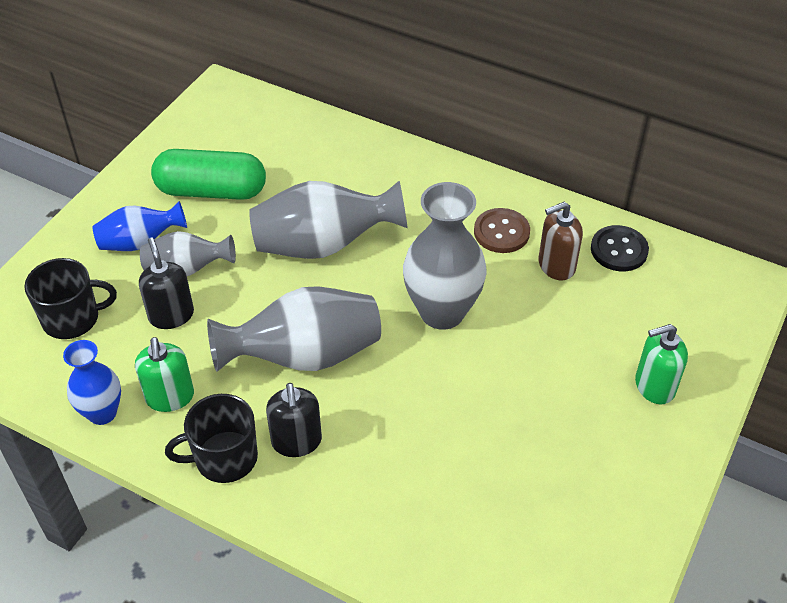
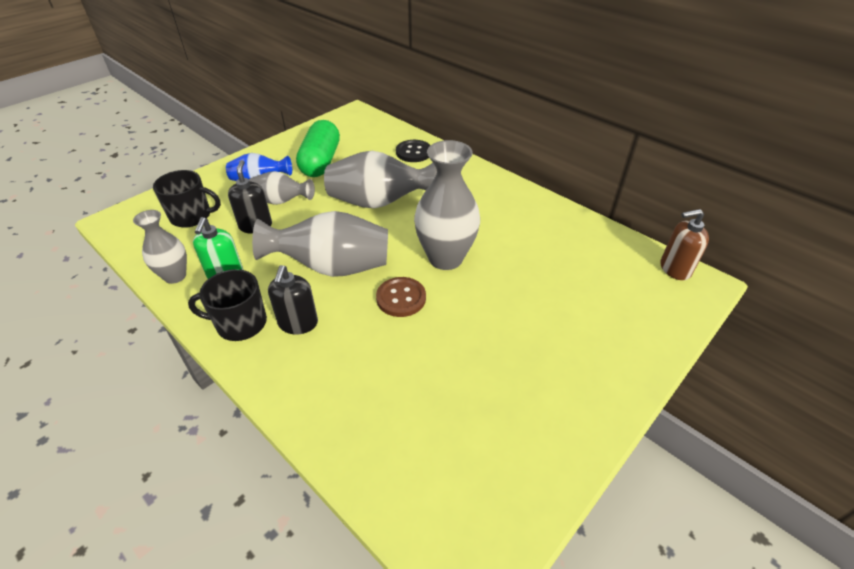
camera: 15 degrees right, 5 degrees down
(102, 413) = (175, 276): blue vase -> grey vase
(211, 191) = (321, 162): green capsule -> green capsule turned 75 degrees clockwise
(501, 232) = (509, 216): brown button -> brown button (401, 298)
(556, 266) = (543, 244): brown soap dispenser -> brown soap dispenser (674, 269)
(619, 250) = (596, 242): black button -> black button (413, 152)
(654, 386) = (600, 343): green soap dispenser -> none

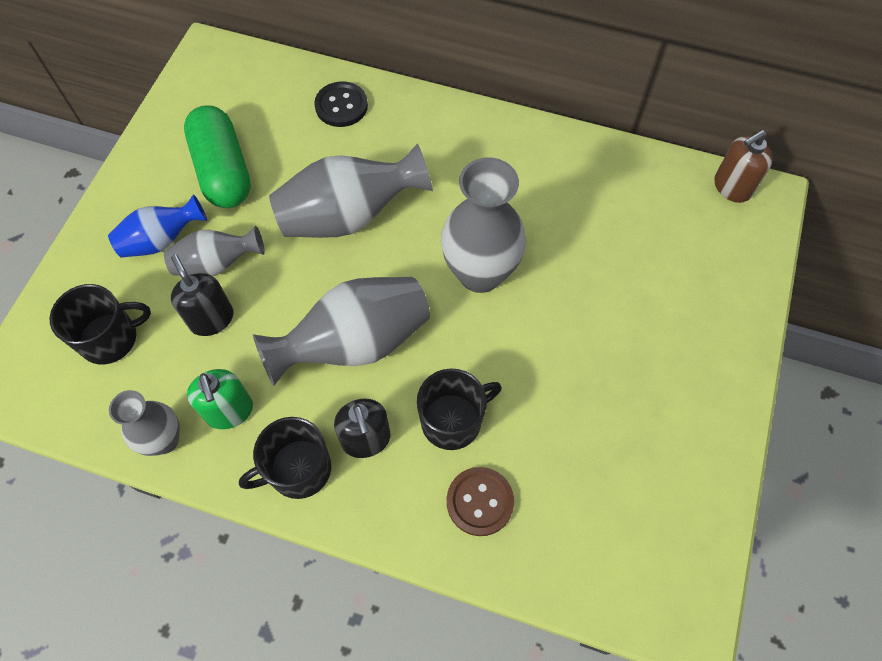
camera: 25 degrees left, 20 degrees up
(366, 335) = (453, 420): none -> black mug
(401, 298) = (461, 353): brown button -> brown button (480, 502)

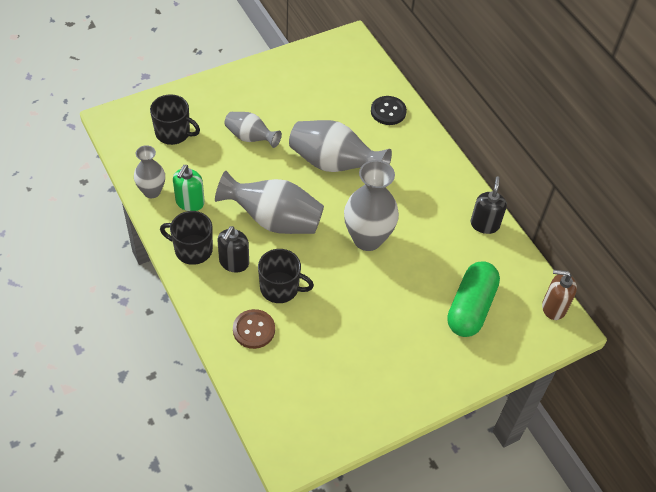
camera: 40 degrees right, 10 degrees down
(162, 240) = (238, 109): blue vase -> none
(211, 319) = (223, 159): black soap dispenser -> black soap dispenser (484, 224)
(223, 171) = (298, 99): green capsule -> green capsule (470, 307)

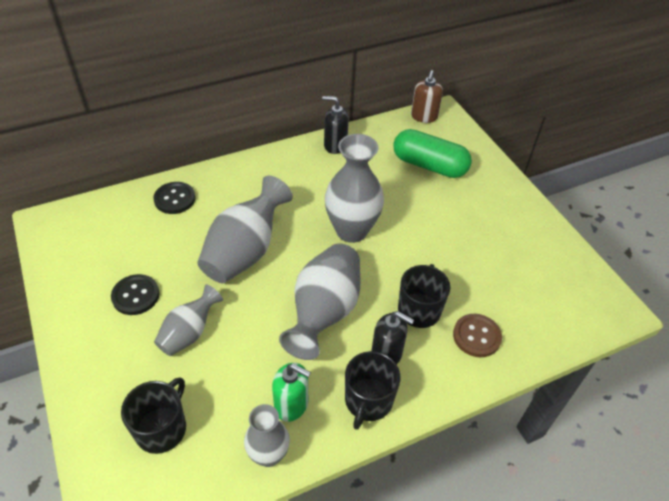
camera: 85 degrees left, 5 degrees down
(283, 103) = (136, 296): none -> black button

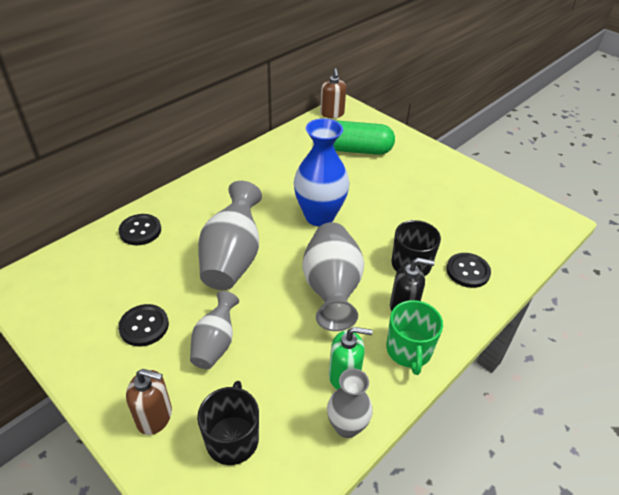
camera: 20 degrees left, 5 degrees down
(106, 384) = (155, 417): none -> brown soap dispenser
(335, 145) = (268, 152): black soap dispenser -> none
(351, 230) = (319, 216): grey vase -> blue vase
(368, 401) = (409, 350): black mug -> green mug
(476, 336) = (467, 271): brown button -> black button

